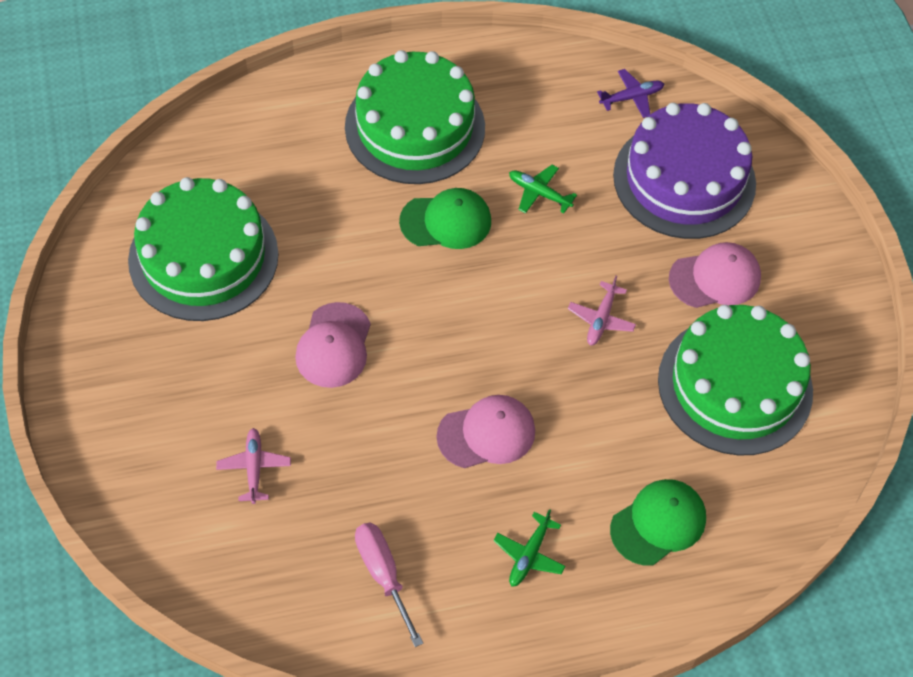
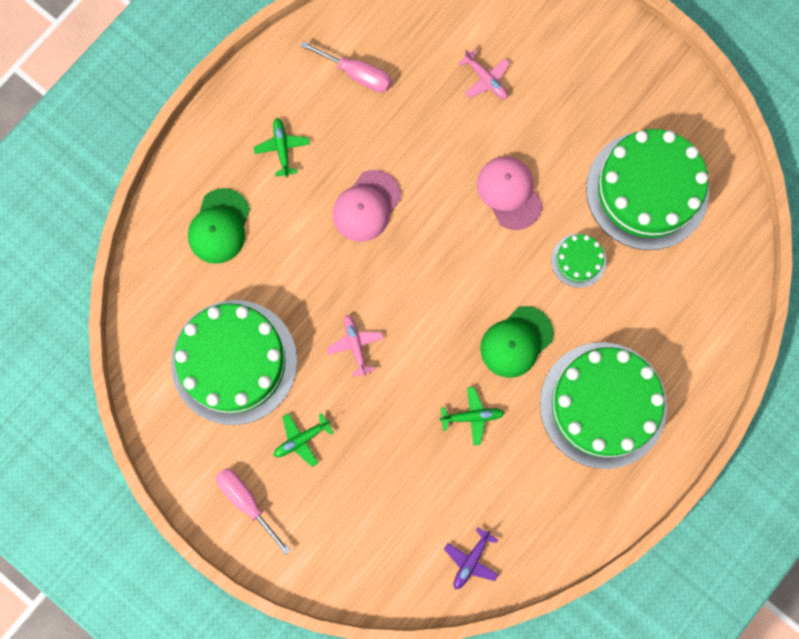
camera: 145 degrees right, 20 degrees up
(326, 245) = (578, 260): none -> green cake
(684, 179) = (380, 511): purple cake -> none
(715, 278) = (302, 439): pink cap -> green plane
(805, 264) = (246, 501): none -> pink screwdriver

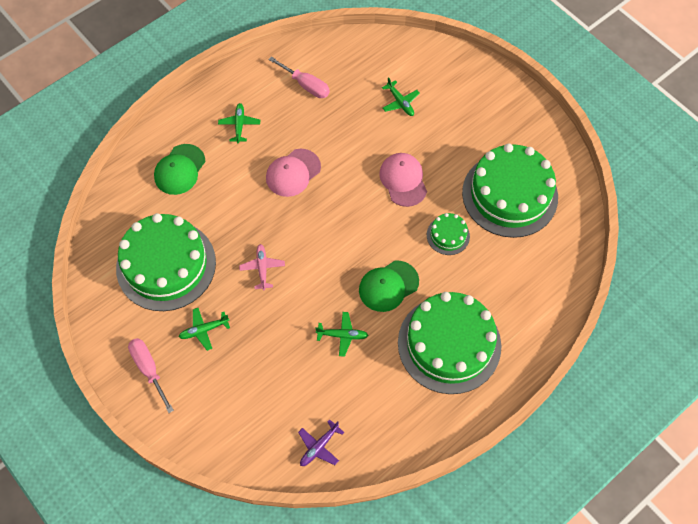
camera: 10 degrees right, 15 degrees down
(485, 79) = (400, 102): pink plane -> green plane

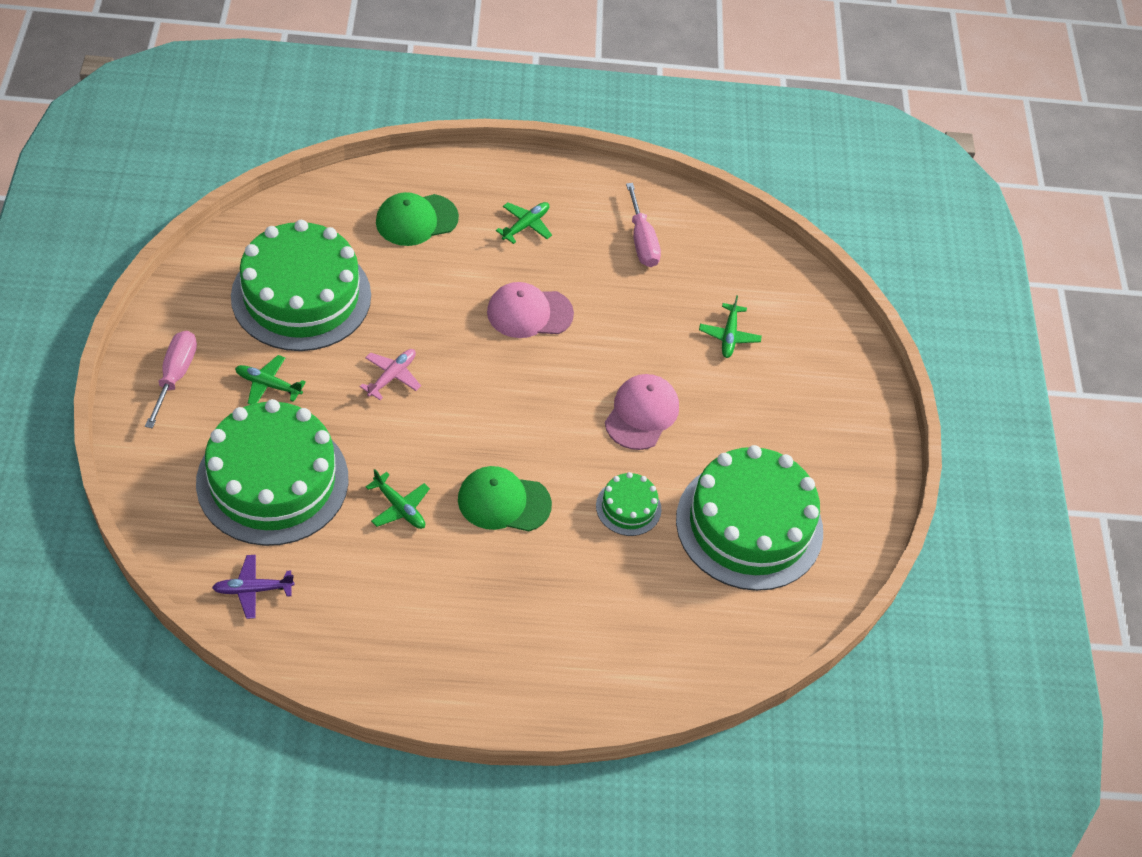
camera: 35 degrees right, 10 degrees down
(449, 344) = (503, 613): green cake -> green cake (272, 480)

